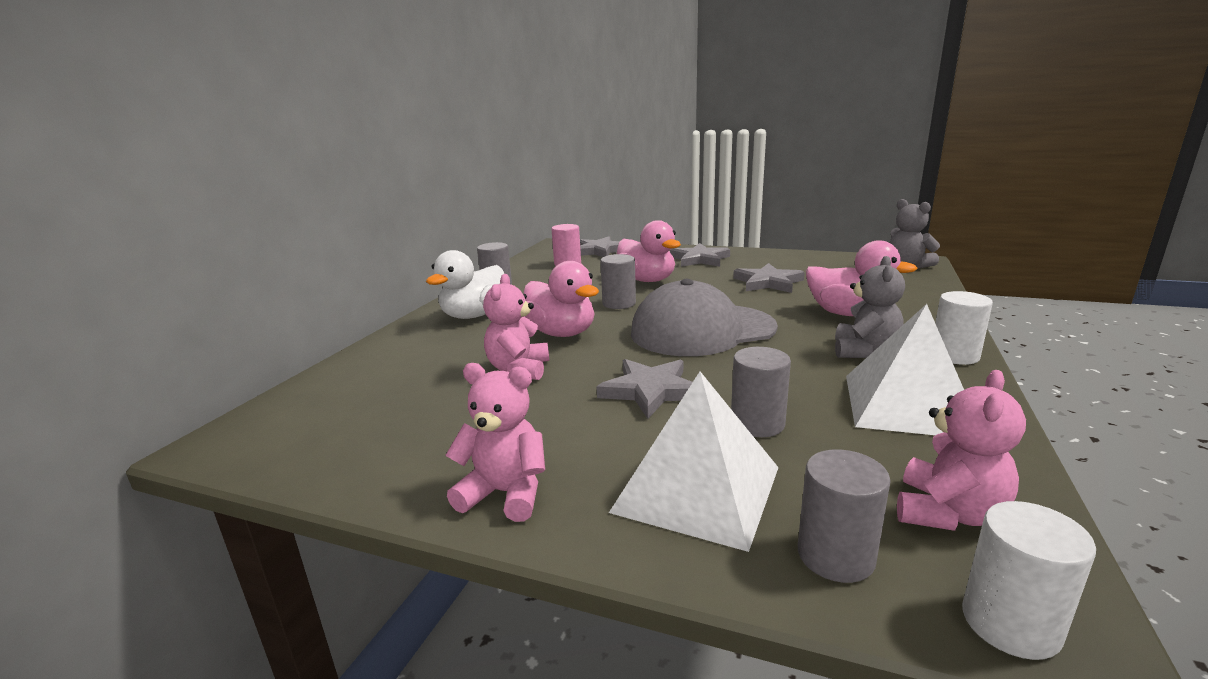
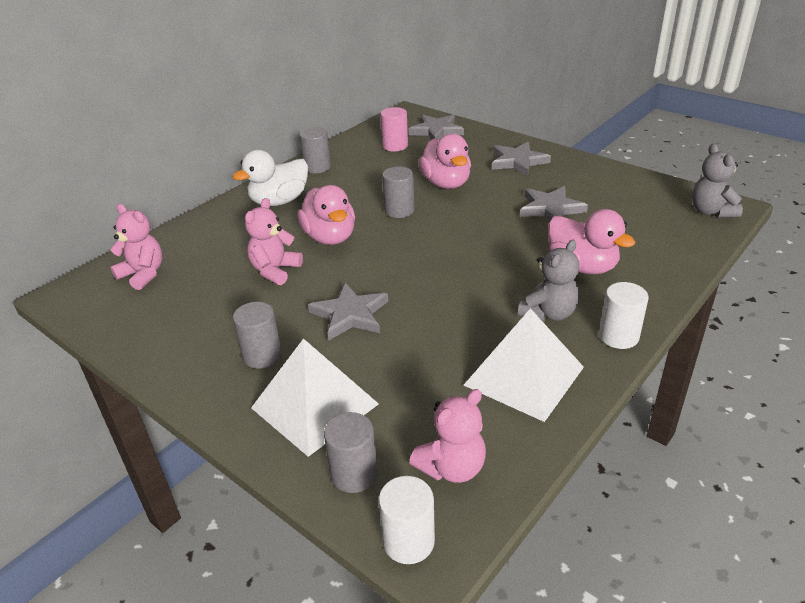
camera: 20 degrees right, 15 degrees up
(505, 493) = (202, 377): pink teddy bear -> pink teddy bear (143, 274)
(702, 330) = (440, 259): grey cap -> none
(757, 424) = (398, 364): grey cylinder -> grey cylinder (262, 355)

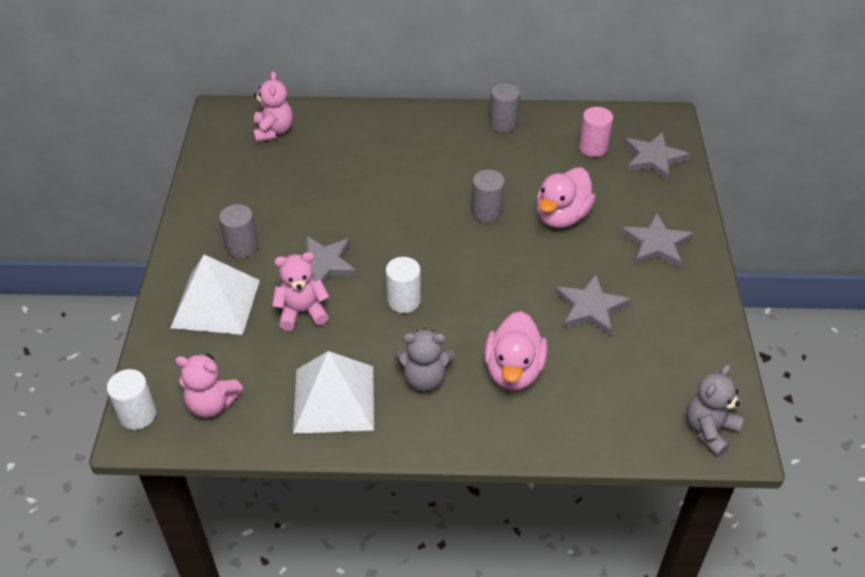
camera: 50 degrees right, 10 degrees up
(275, 270) = (338, 193): pink teddy bear -> pink teddy bear (302, 312)
(279, 201) = (429, 135): white duck -> none
(330, 237) = (408, 195): pink duck -> none
(354, 474) = (171, 358): grey cylinder -> none
(618, 336) = (431, 436): white cylinder -> white cylinder (404, 300)

